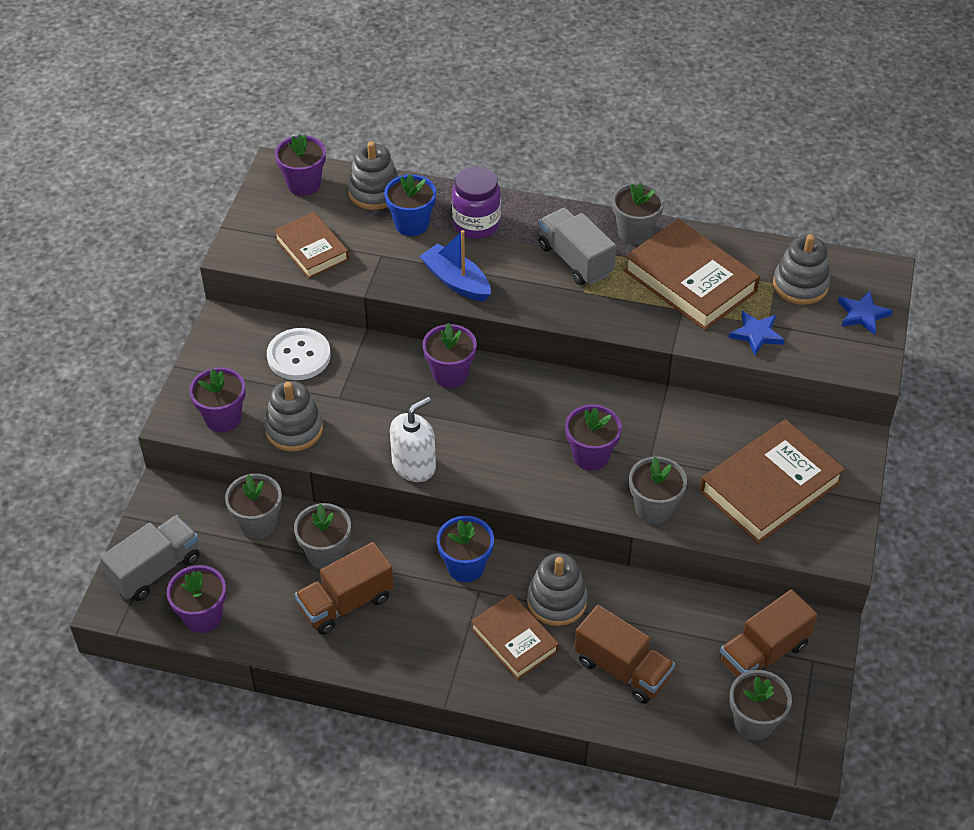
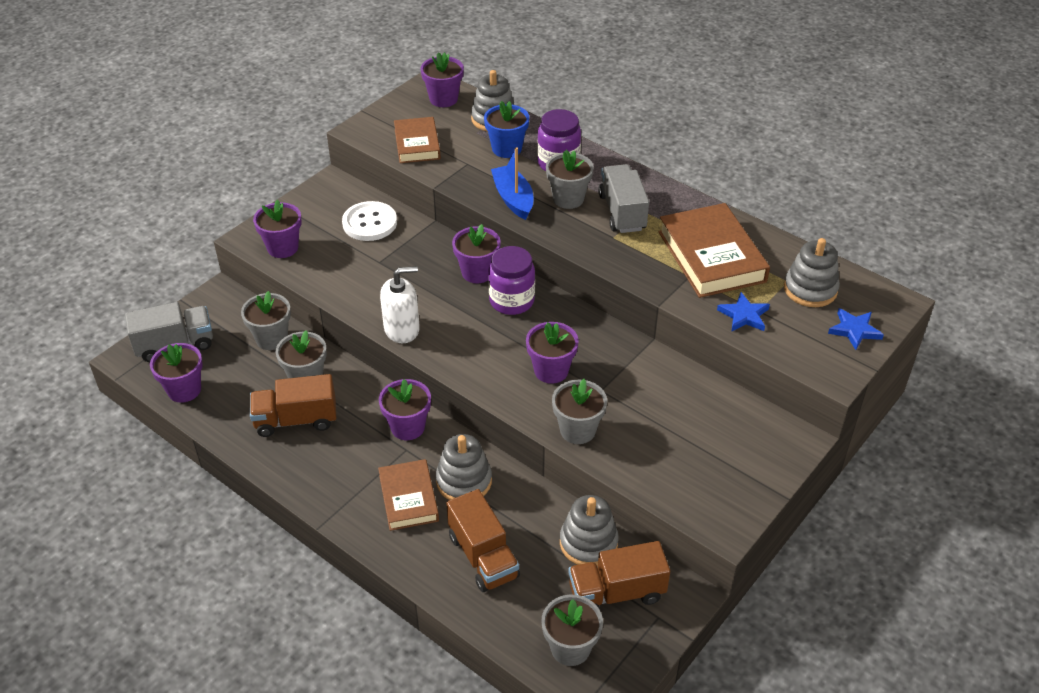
camera: 25 degrees right, 5 degrees down
(294, 429) = (329, 273): grey stacking toy -> grey stacking toy (588, 543)
(465, 566) = (407, 427): blue flower pot -> purple flower pot
(505, 394) = (511, 301): none -> purple jar
(635, 232) = (687, 207): grey flower pot -> grey flower pot (568, 199)
(770, 487) = (693, 449): brown book -> none

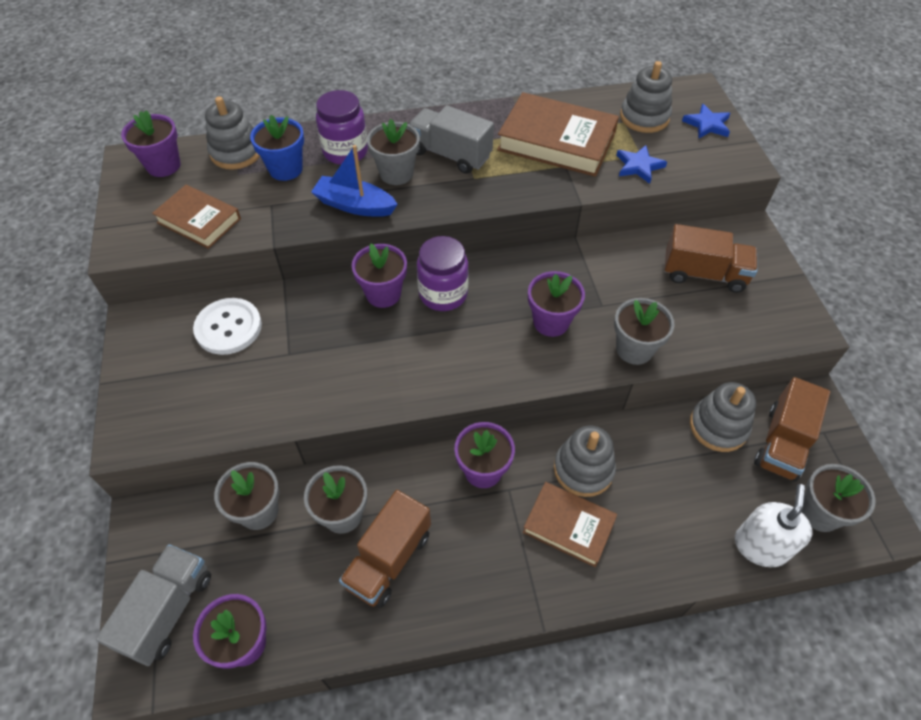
camera: 50 degrees left, 10 degrees up
(283, 248) = (176, 418): purple flower pot -> none
(402, 329) = (396, 393): white soap dispenser -> white soap dispenser (760, 546)
(483, 556) = (679, 512): brown truck -> brown truck (703, 274)

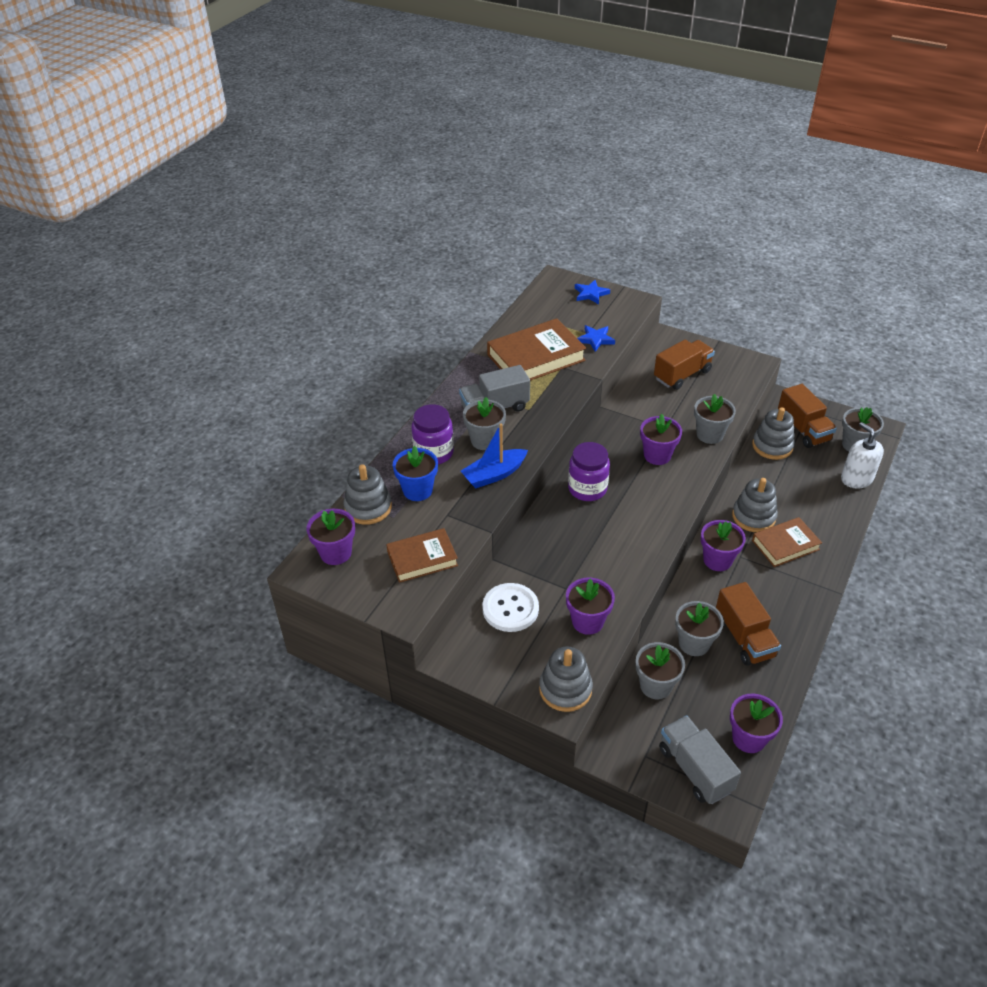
camera: 50 degrees left, 10 degrees down
(383, 294) = (559, 516): purple flower pot -> purple flower pot (587, 621)
(644, 117) = (556, 312): grey stacking toy -> grey stacking toy (565, 689)

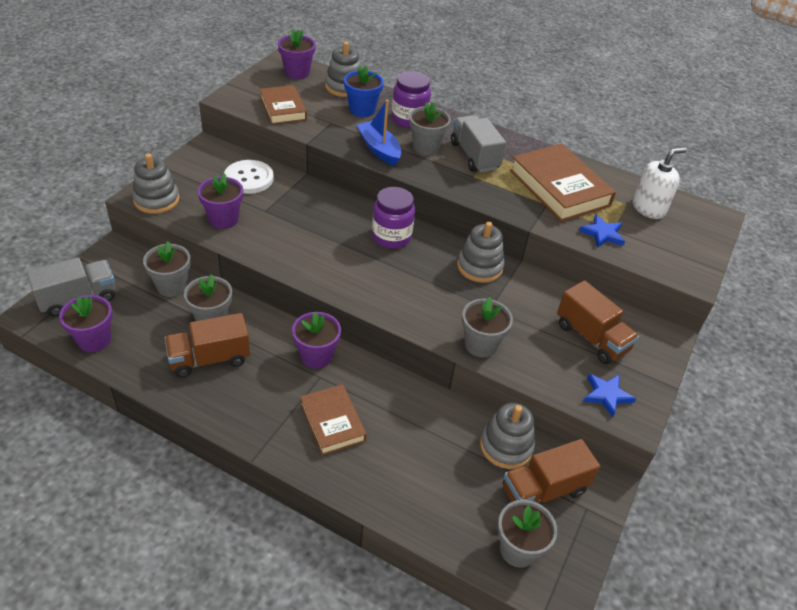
camera: 85 degrees right, 0 degrees up
(590, 294) = (694, 240): blue star -> blue star (606, 395)
(657, 455) = (442, 294): purple flower pot -> none
(753, 517) = (380, 401): grey stacking toy -> grey stacking toy (479, 267)
(856, 478) = (447, 532): white soap dispenser -> white soap dispenser (648, 208)

